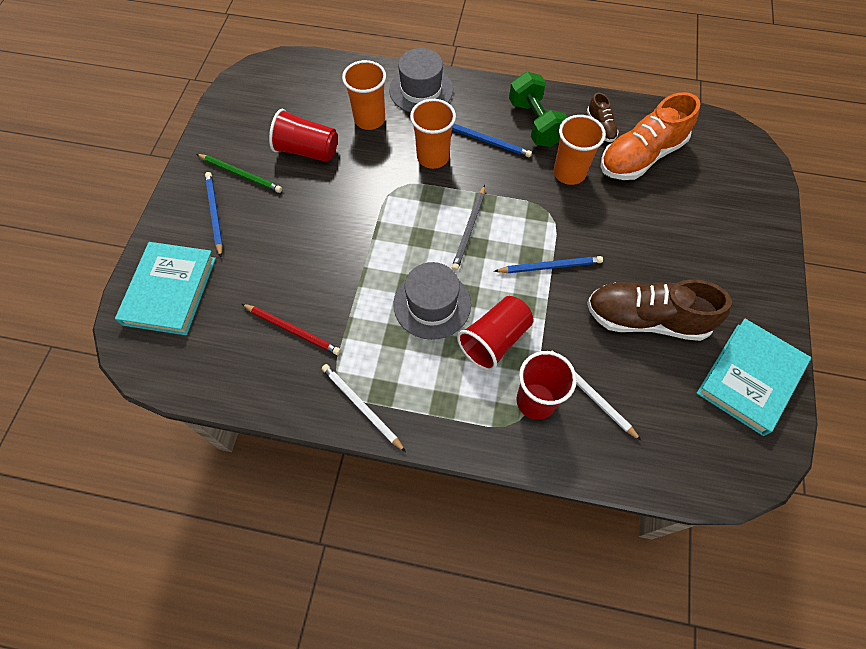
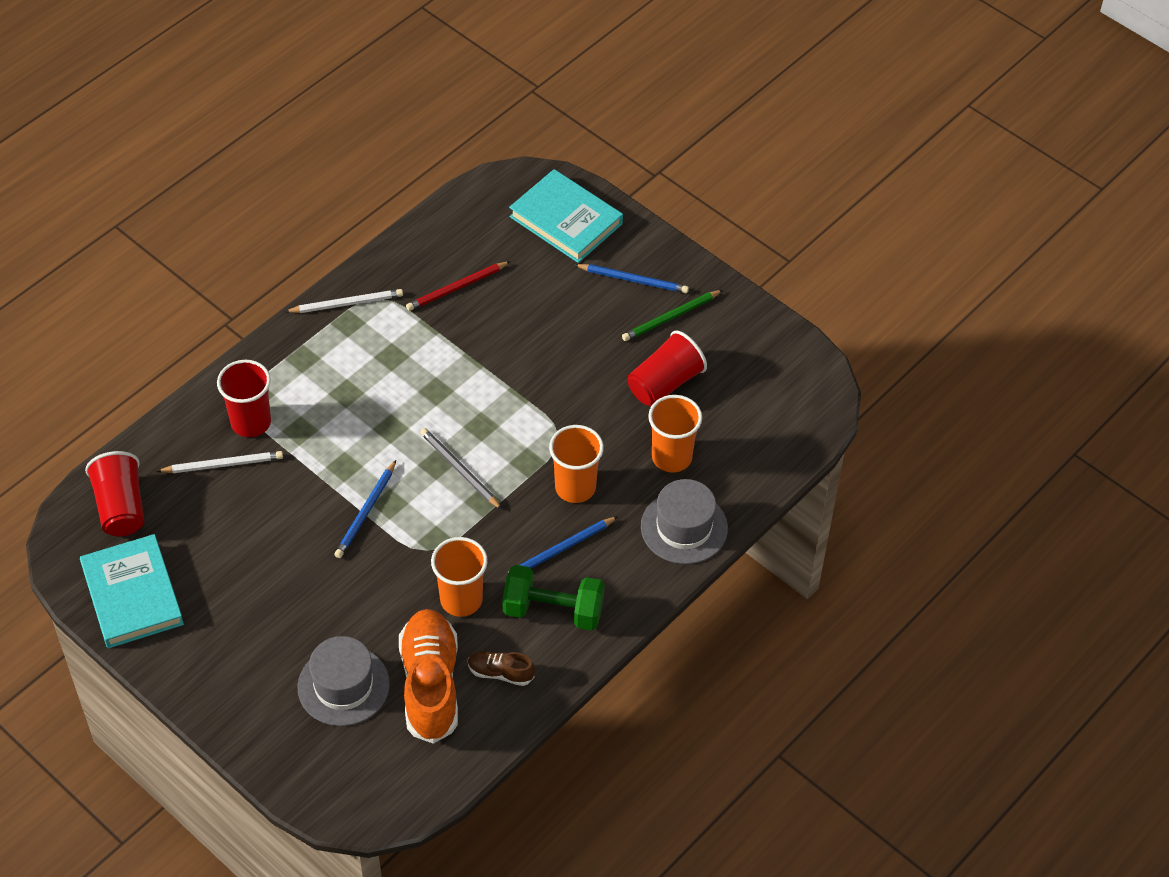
camera: 120 degrees right, 10 degrees down
(432, 304) = (401, 398): grey hat -> grey hat (343, 686)
(494, 340) = (328, 425): red cup -> red cup (121, 507)
(645, 319) = (251, 553): brown shoe -> none

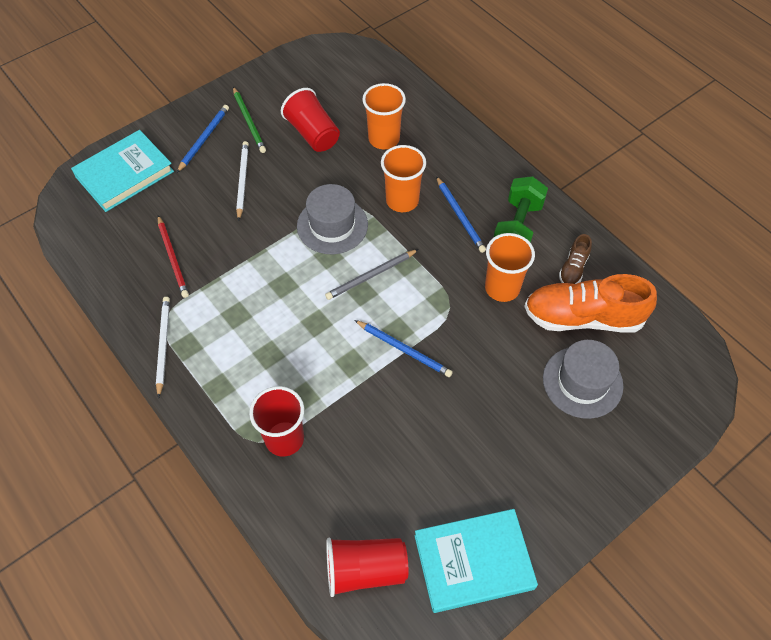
camera: 80 degrees left, 5 degrees up
(222, 464) = (330, 467): white pencil -> white pencil (242, 181)
(684, 527) = (449, 140): grey hat -> grey hat (332, 225)

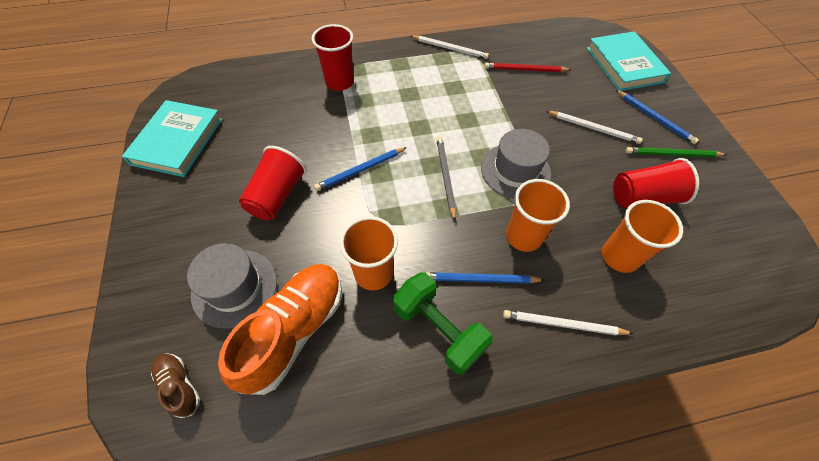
camera: 115 degrees right, 0 degrees up
(365, 570) = (225, 90): red cup -> red cup (277, 195)
(463, 159) = (563, 324): none -> white pencil
(573, 269) = (355, 358): brown shoe -> brown shoe (179, 385)

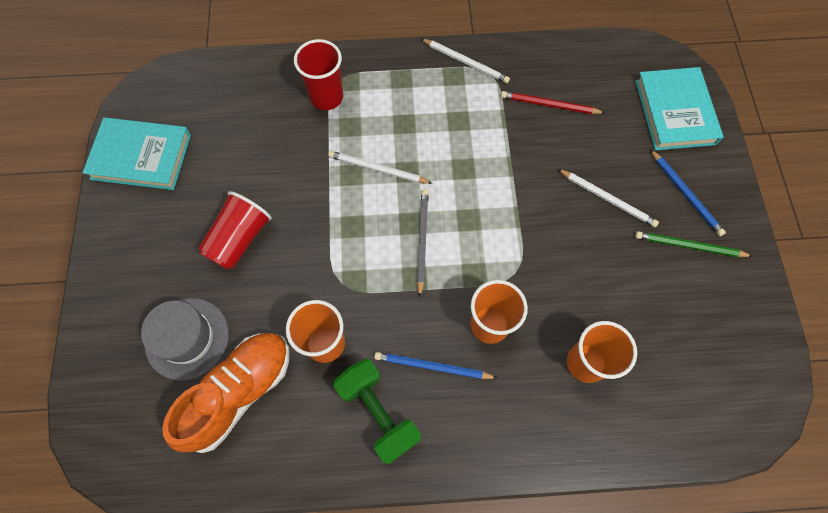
camera: 10 degrees right, 10 degrees up
(177, 141) = (141, 157): turquoise book -> turquoise book turned 75 degrees clockwise
(179, 385) = (130, 429): brown shoe -> none
(360, 170) = (332, 219): blue pencil -> none
(515, 171) = (501, 243): grey hat -> none
(563, 324) = (504, 427): white pencil -> white pencil (378, 169)
(643, 197) = (636, 296): red cup -> none

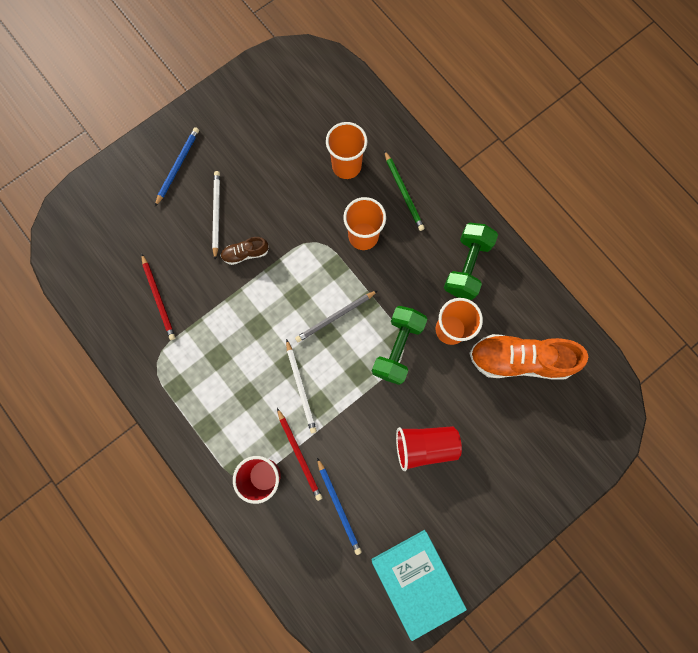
camera: 125 degrees left, 10 degrees up
(187, 338) = (514, 422): grey hat -> none
(321, 133) = (299, 454): none -> red pencil
(347, 278) = (397, 348): none -> green dumbbell
(433, 367) = (415, 253): blue pencil -> blue pencil (338, 506)
(465, 62) = (157, 387): white pencil -> none
(546, 200) = (245, 253): none -> brown shoe
(674, 112) = (107, 206): turquoise book -> none
(689, 246) = (219, 145): green pencil -> green pencil (403, 192)

